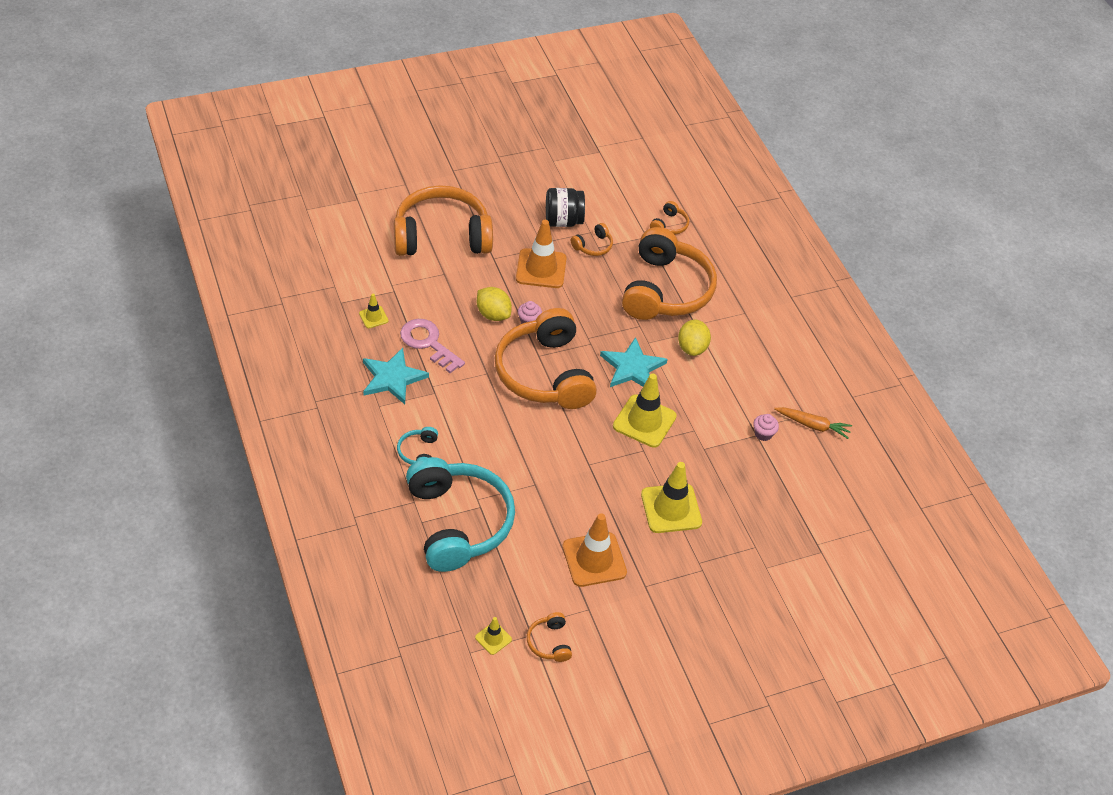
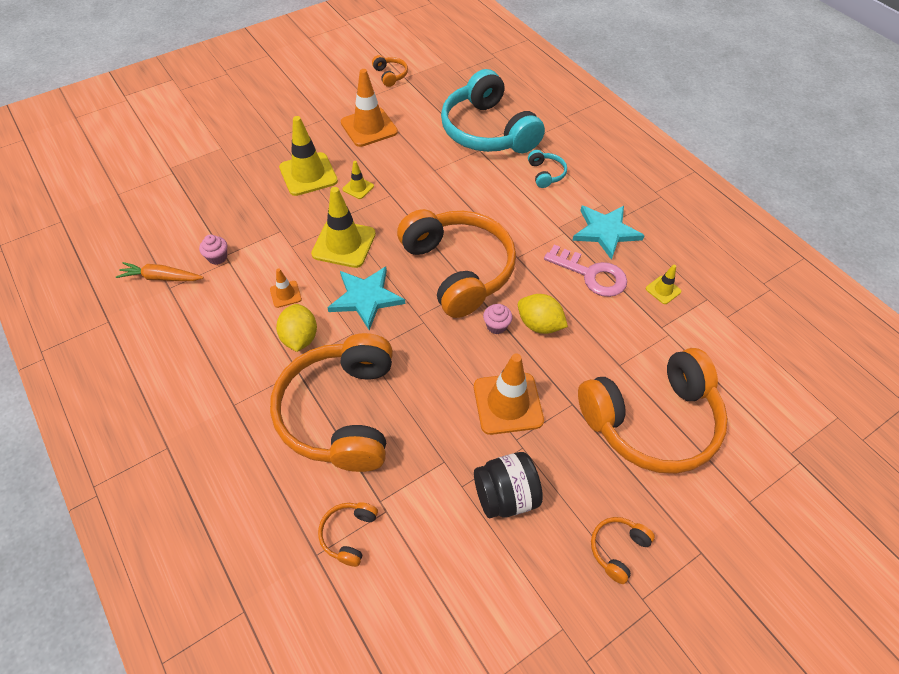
camera: 170 degrees right, 5 degrees up
(493, 638) = (431, 71): yellow traffic cone -> yellow traffic cone (358, 188)
(593, 246) = (451, 461): orange headphones -> orange headphones (618, 549)
(702, 386) = (285, 294): none -> orange traffic cone

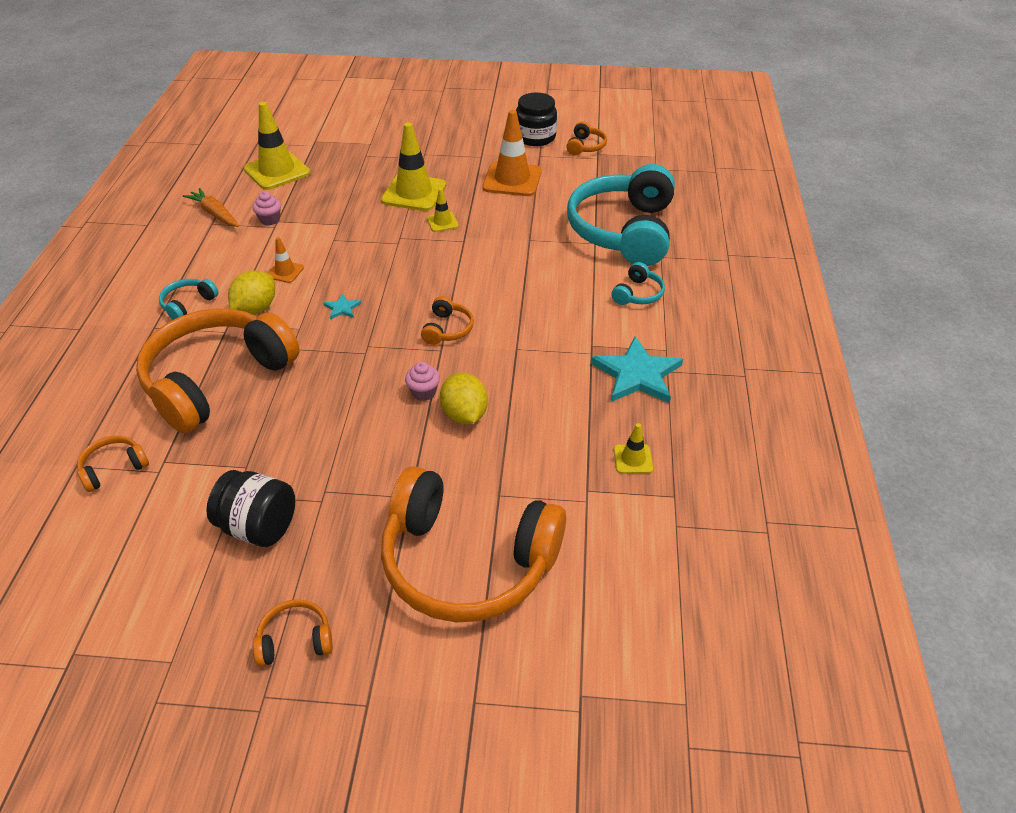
camera: 40 degrees right, 10 degrees down
(239, 368) = (188, 304): none -> turquoise headphones
(344, 244) = (376, 259): yellow traffic cone -> yellow traffic cone (277, 171)
(346, 83) = (535, 137): none -> black jar
(366, 298) = (342, 308): turquoise star -> turquoise star, size x0.44
(458, 270) = (447, 329): orange headphones -> orange headphones, size x0.40
(508, 403) = (353, 458): orange traffic cone -> none
(591, 275) = (572, 403): pink key -> none

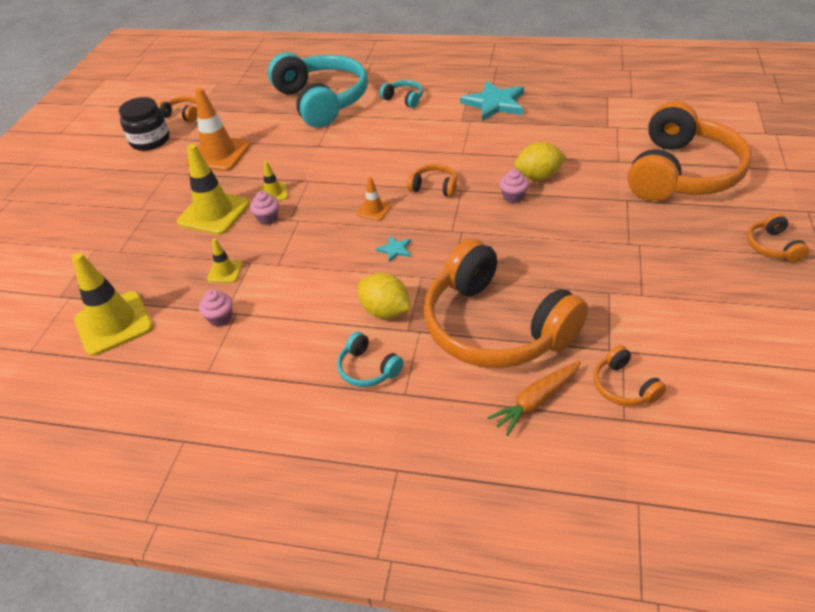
camera: 80 degrees left, 0 degrees up
(215, 214) = (187, 371): orange carrot -> orange carrot (536, 401)
(258, 527) = (674, 276): black jar -> none
(285, 272) = (326, 295): orange traffic cone -> orange traffic cone (374, 210)
(402, 224) = (268, 218): none -> pink cupcake
(624, 231) = (321, 101): turquoise headphones -> turquoise headphones turned 135 degrees counterclockwise
(633, 459) = (577, 108): yellow traffic cone -> yellow traffic cone (225, 271)

